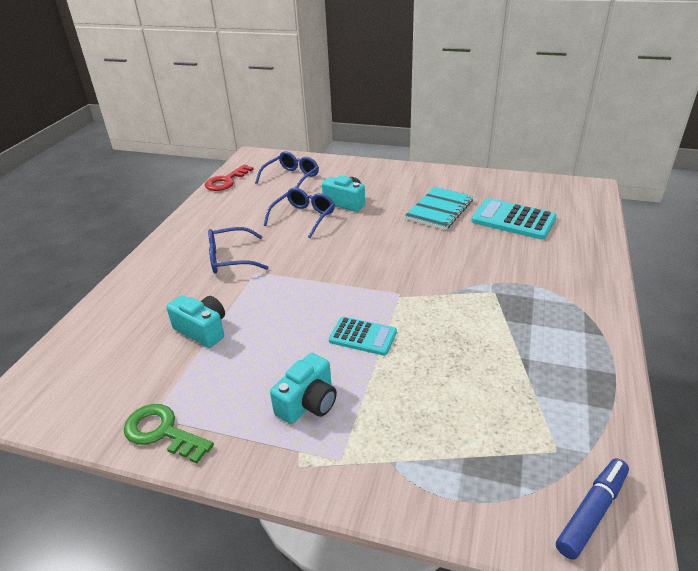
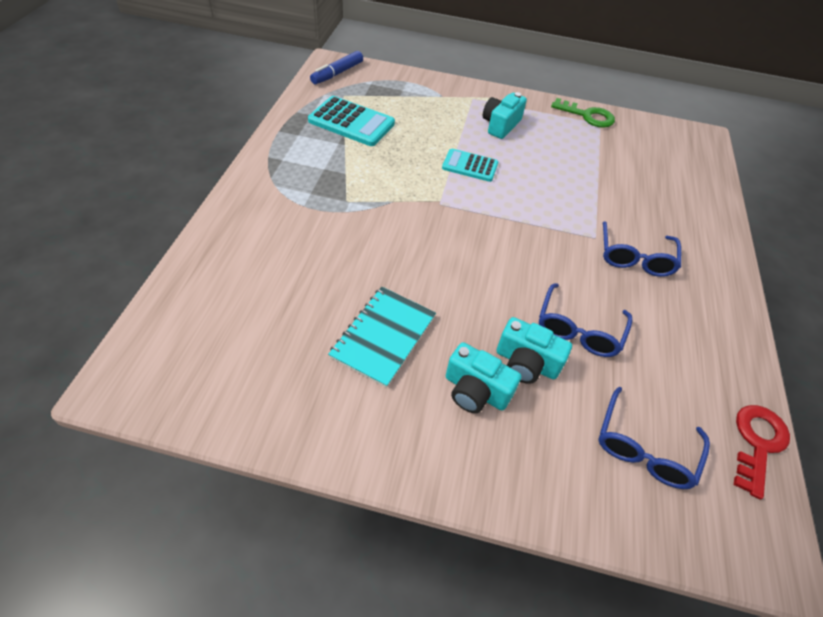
camera: 170 degrees right, 15 degrees up
(202, 330) = (608, 178): turquoise camera -> turquoise camera (475, 391)
(230, 258) = (634, 258): blue glasses -> blue glasses turned 120 degrees clockwise
(513, 220) = (284, 308): turquoise calculator -> turquoise calculator (351, 122)

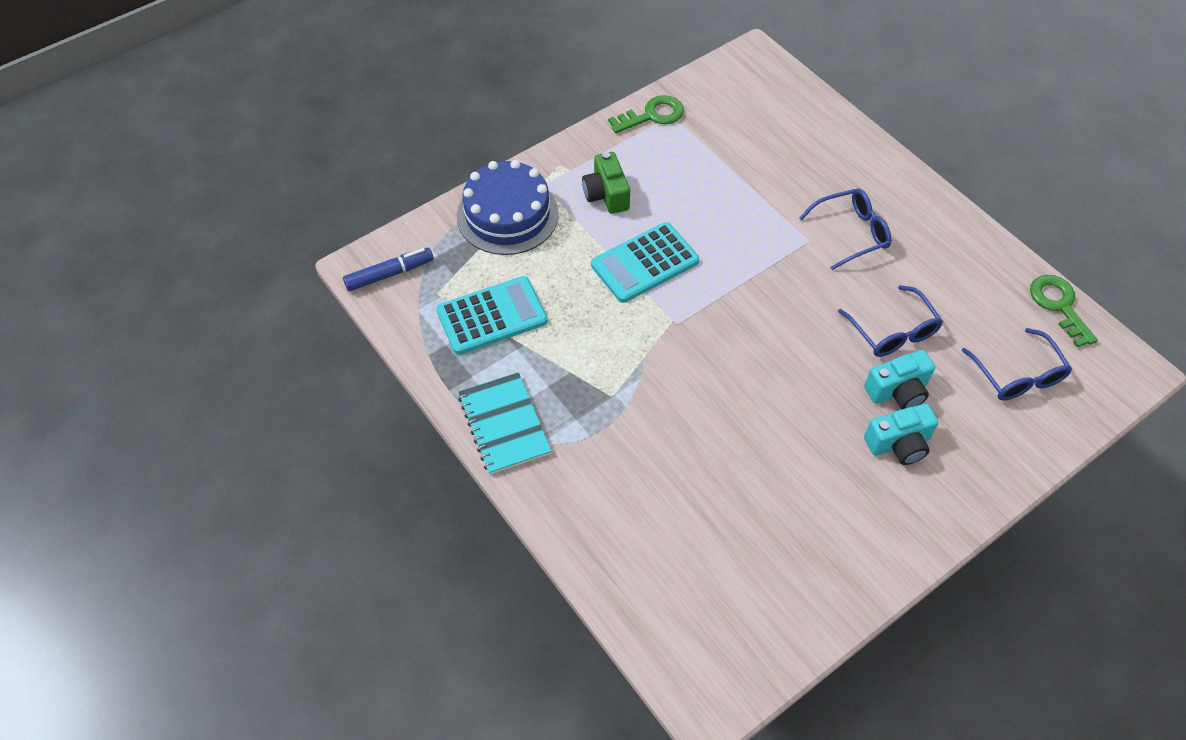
camera: 45 degrees left, 5 degrees up
(337, 73) = (389, 274): blue marker -> blue marker turned 105 degrees counterclockwise
(383, 337) = (801, 472): turquoise notebook -> turquoise notebook (504, 424)
(433, 95) = (507, 215): none -> blue cake
(470, 166) = (645, 263): turquoise calculator -> turquoise calculator, size x1.56
(500, 125) = (606, 194): turquoise camera -> green camera
(634, 258) = (851, 233): blue glasses -> blue glasses turned 75 degrees counterclockwise
(757, 443) = (1059, 306): red key -> green key

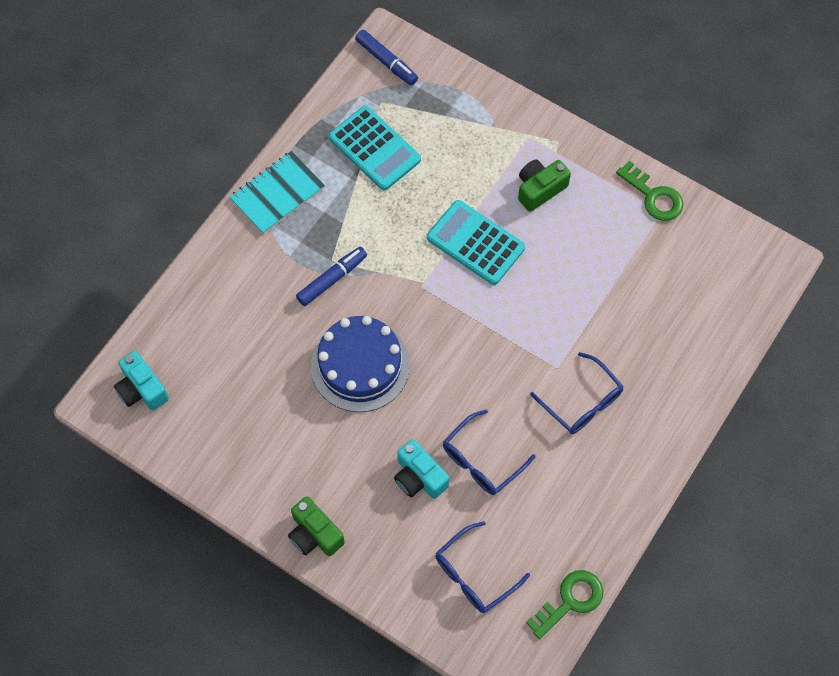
camera: 70 degrees right, 10 degrees up
(507, 215) = (484, 122): blue cake -> blue cake (360, 365)
(635, 402) = (332, 279): none -> blue marker
(899, 444) = (365, 488): turquoise camera -> turquoise camera (142, 389)
(942, 509) = (314, 534): none -> green camera

